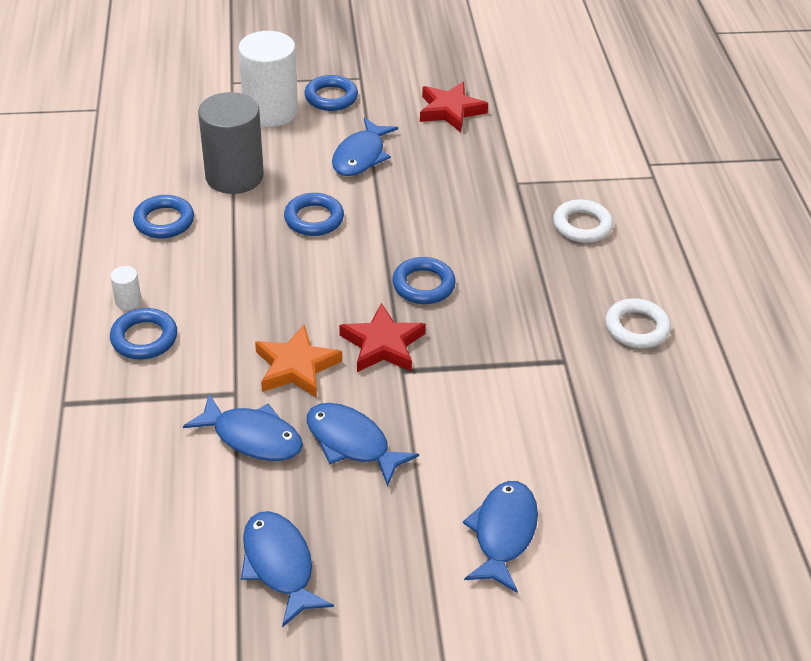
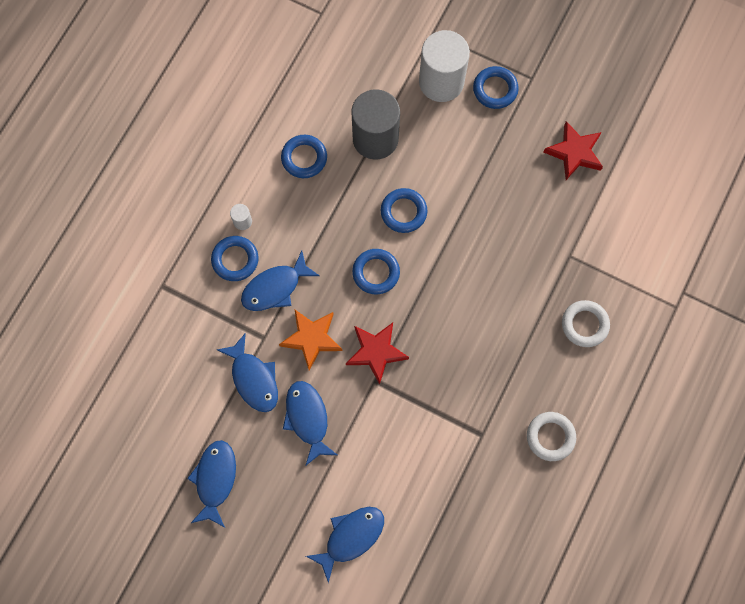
camera: 35 degrees right, 30 degrees up
(361, 156) = (476, 166): blue fish -> blue fish (275, 288)
(423, 285) = (436, 316): blue ring -> blue ring (376, 272)

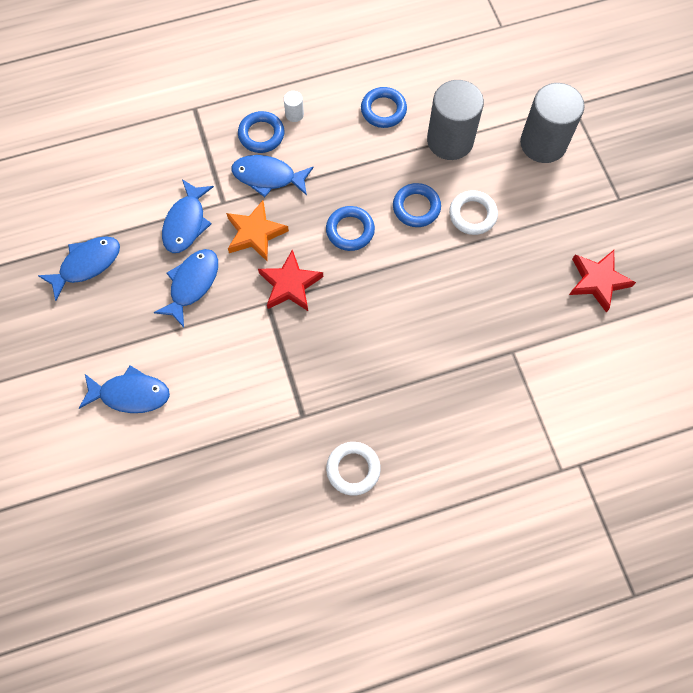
camera: 45 degrees right, 5 degrees down
(441, 82) = (543, 143): white cylinder -> grey cylinder
(495, 89) = (580, 183): blue ring -> none
(584, 324) = (470, 413): white ring -> white ring (472, 215)

